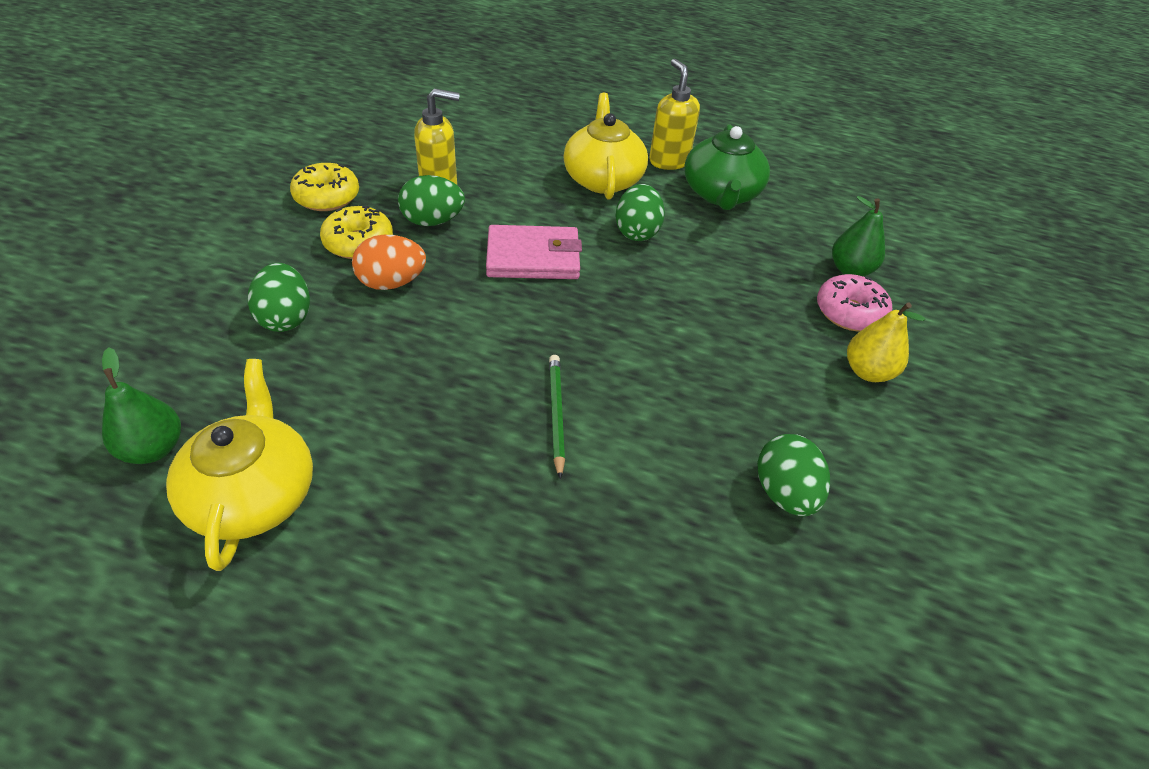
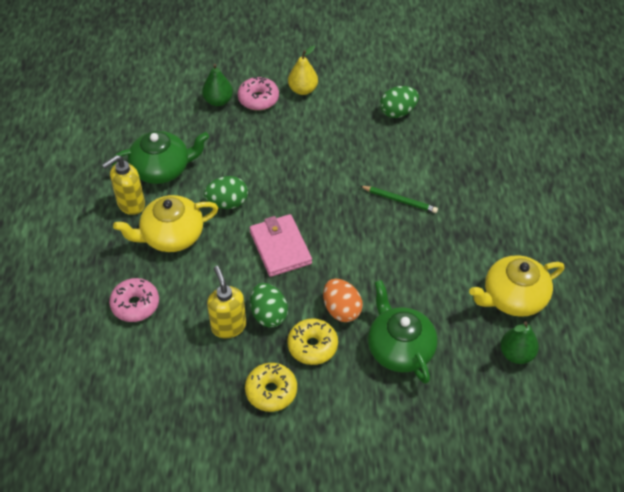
camera: 105 degrees left, 5 degrees up
(286, 318) = (399, 348): green egg -> green teapot
(516, 138) = (135, 305): none -> pink donut
(556, 414) = (399, 200): green pencil -> green pencil turned 135 degrees counterclockwise

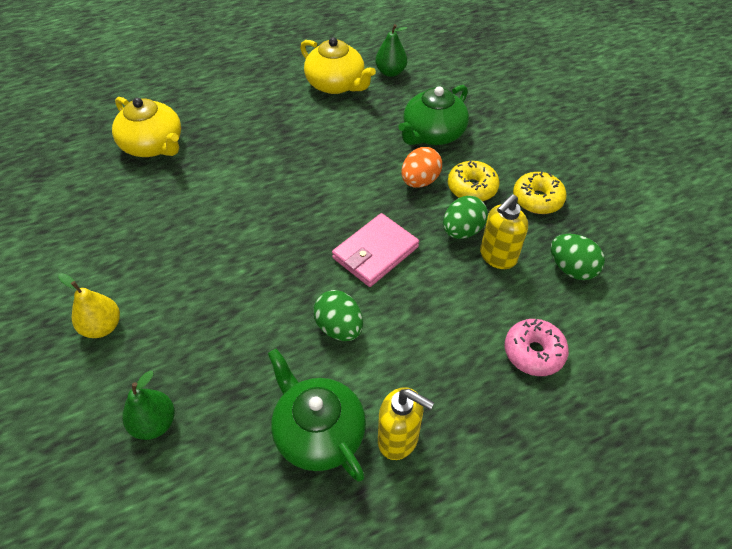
camera: 115 degrees left, 0 degrees up
(171, 236) = (420, 364): yellow teapot -> yellow teapot (153, 145)
(258, 99) = (136, 372): pink donut -> none
(398, 112) = (120, 219): green egg -> green egg (571, 269)
(399, 200) = (260, 180): green pencil -> none

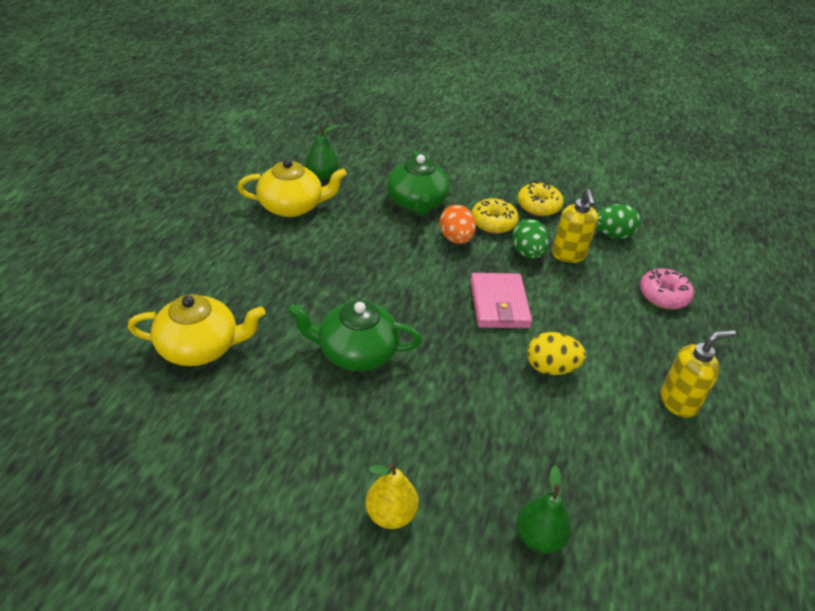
camera: 50 degrees left, 10 degrees down
(318, 432) = (637, 440): green teapot -> green teapot (356, 352)
(339, 328) = (551, 368): green egg -> yellow egg

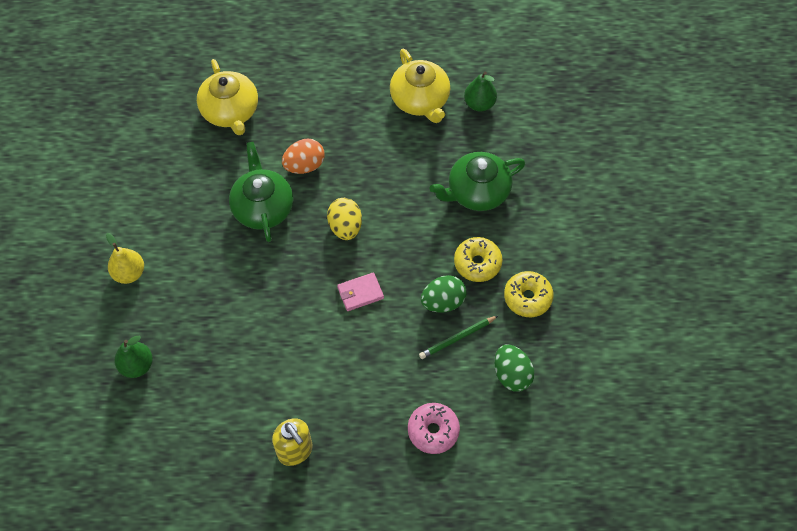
camera: 75 degrees right, 20 degrees up
(456, 239) = (436, 238): orange egg -> orange egg (304, 165)
(499, 304) = (360, 293): pink wallet -> pink wallet, size x0.62
(551, 368) = (298, 347): yellow egg -> yellow egg (345, 227)
(568, 255) = (457, 338): yellow soap dispenser -> green pencil

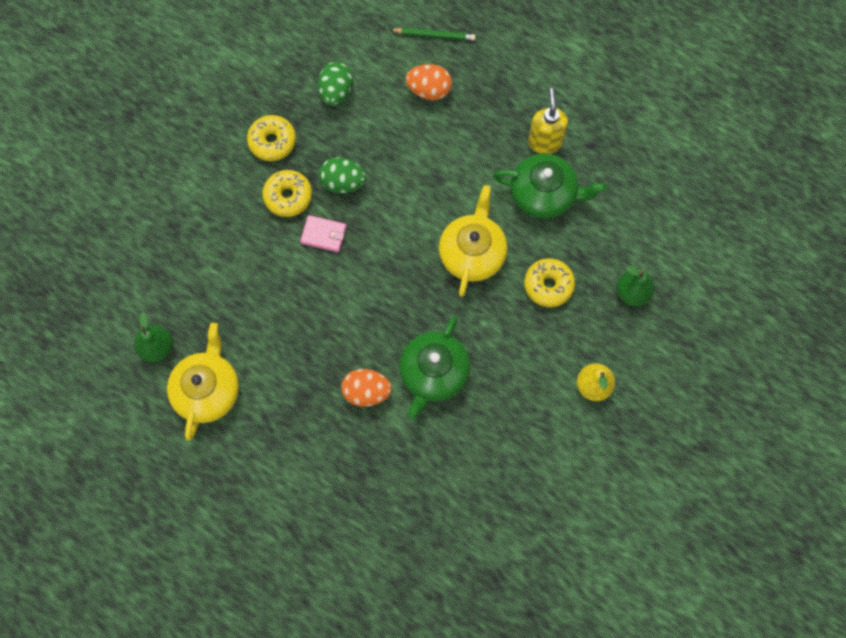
camera: 145 degrees left, 10 degrees up
(213, 327) = (548, 285): none -> yellow donut
(230, 111) = (396, 504): yellow teapot -> yellow teapot (472, 253)
(345, 227) = (374, 304): yellow egg -> none
(360, 293) = (405, 235): pink wallet -> pink wallet (323, 234)
(433, 431) = (429, 90): pink donut -> orange egg
(457, 338) = (355, 146): green pencil -> green pencil (434, 35)
(477, 192) = (234, 260): green teapot -> green teapot (544, 194)

